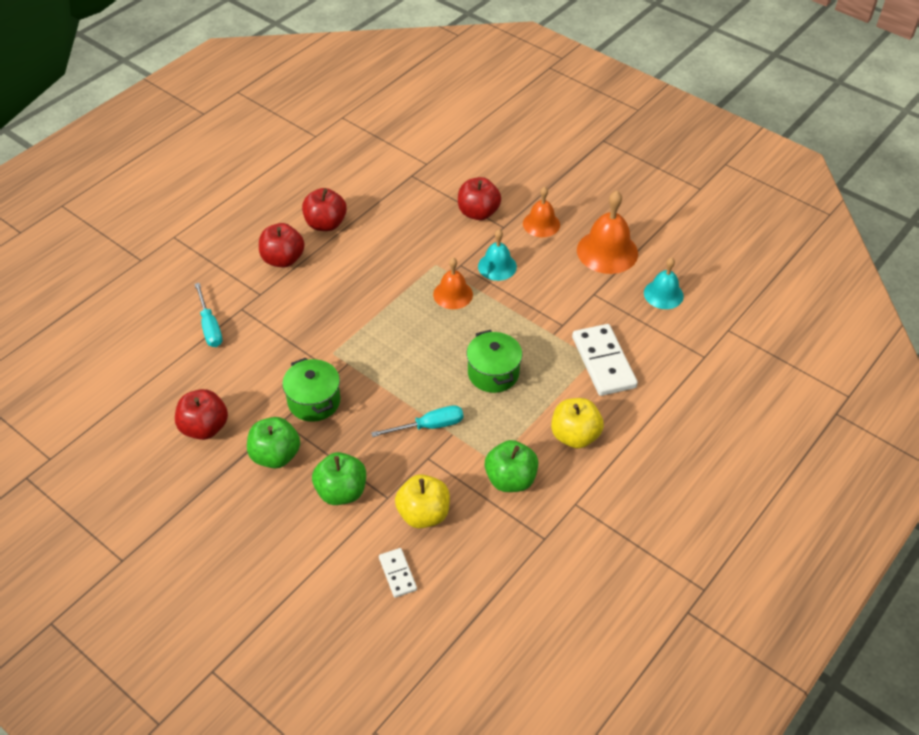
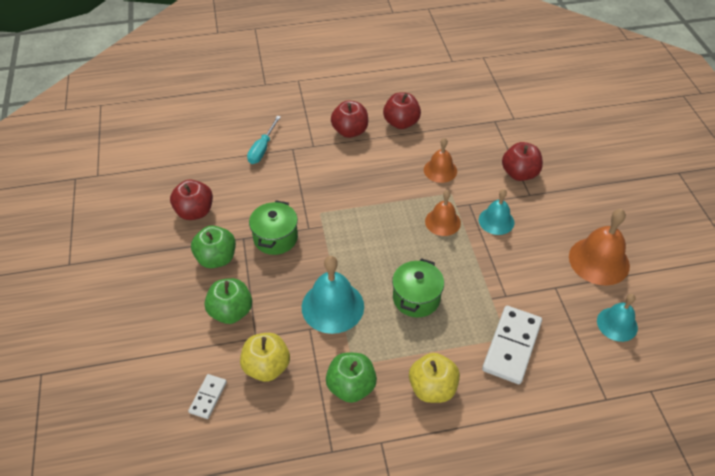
camera: 40 degrees right, 0 degrees up
(429, 426) = (332, 306): turquoise screwdriver -> turquoise bell
(541, 224) = (562, 209): orange bell -> orange bell (440, 170)

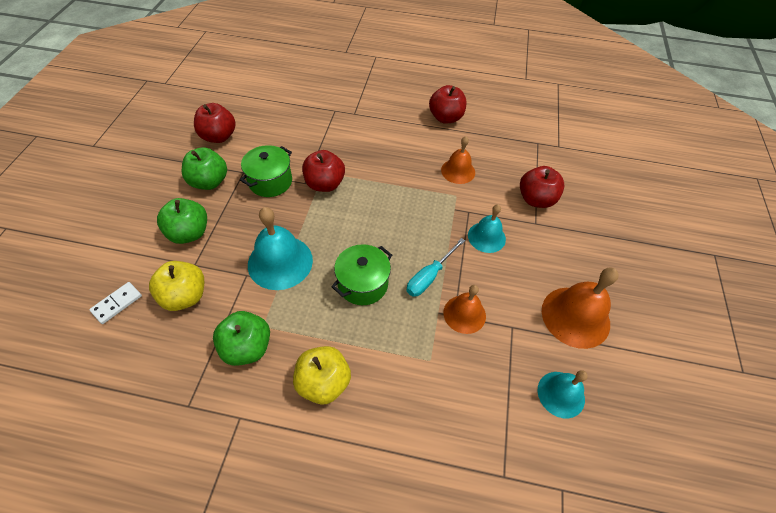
camera: 20 degrees right, 5 degrees up
(262, 149) = (309, 103): turquoise screwdriver -> turquoise screwdriver (429, 276)
(350, 131) = (394, 111): red apple -> red apple (325, 184)
(442, 222) = (432, 220): orange bell -> orange bell (464, 314)
(512, 346) = (431, 371): white domino -> none

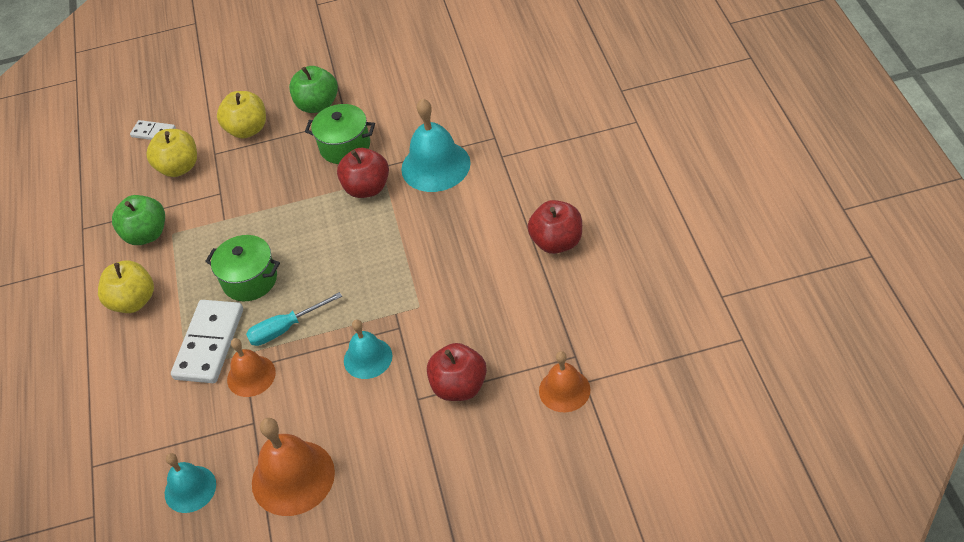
camera: 75 degrees right, 5 degrees down
(189, 233) = (247, 129): green apple -> yellow apple
(219, 136) = (385, 74): red apple -> none
(280, 262) = (246, 208): turquoise bell -> turquoise bell (435, 166)
(413, 334) = (209, 344): none -> white domino
(429, 276) = (285, 328): turquoise screwdriver -> turquoise screwdriver turned 45 degrees counterclockwise
(458, 171) = (462, 292): orange bell -> orange bell (564, 390)

